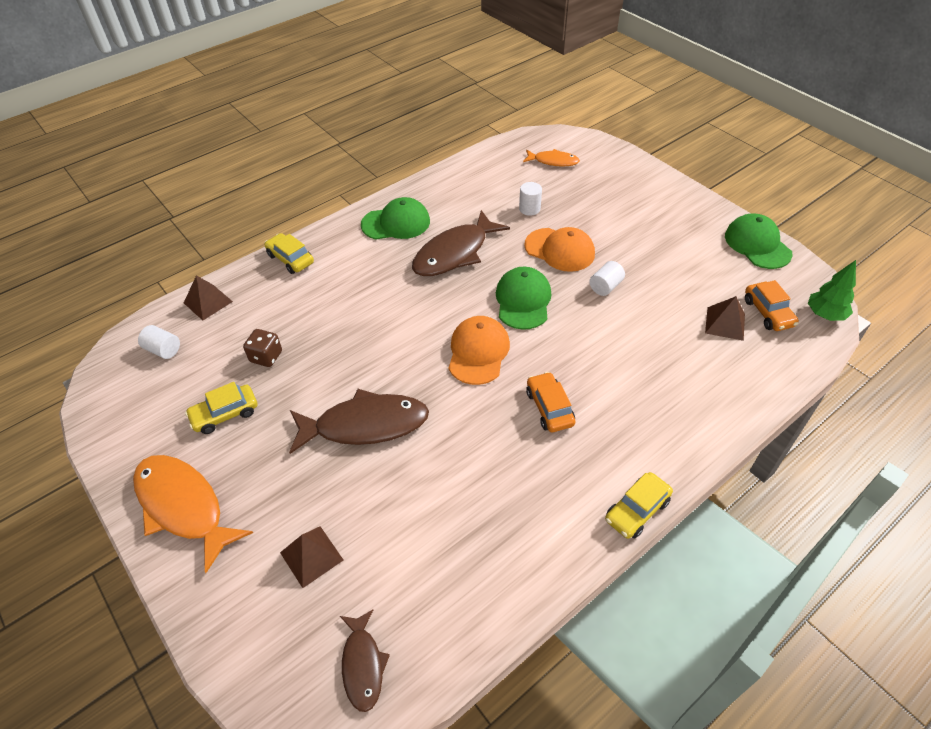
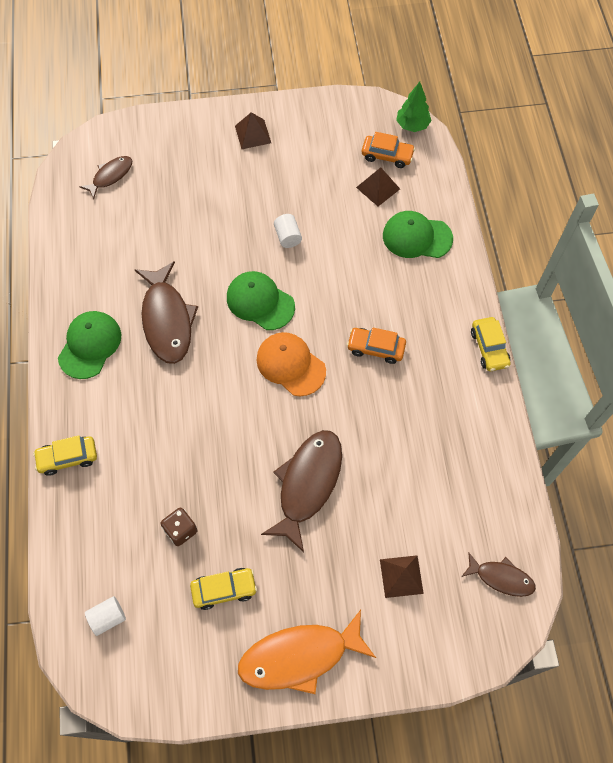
camera: 60 degrees left, 15 degrees up
(208, 302) = (72, 555): brown pyramid -> brown pyramid (253, 134)
(225, 414) = (224, 589): yellow car -> yellow car turned 105 degrees counterclockwise
(529, 209) = (157, 232): white cylinder -> none
(553, 161) = (110, 176): orange fish -> brown fish
(559, 250) = (224, 241): orange cap -> none
(757, 244) = (320, 111): green cap -> green cap (417, 237)

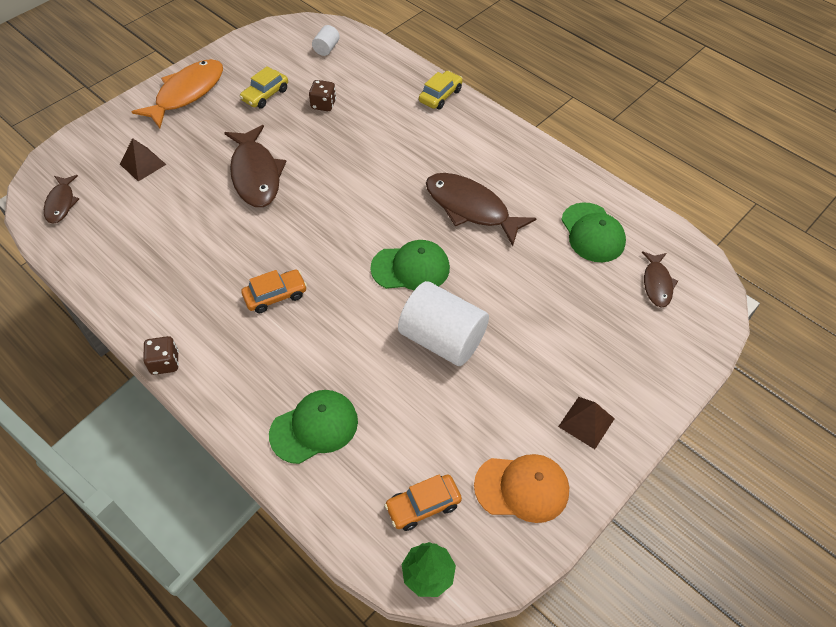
camera: 140 degrees right, 10 degrees down
(90, 345) = (506, 158): green cap -> green cap (592, 233)
(287, 237) = (442, 339): white cylinder -> white cylinder, size x2.22
(290, 365) = (339, 239): orange cap -> orange cap (522, 488)
(378, 188) = (400, 455): brown pyramid -> none
(489, 348) = (165, 363): yellow car -> brown dice
(501, 578) = (61, 203): brown fish -> brown fish turned 75 degrees counterclockwise

